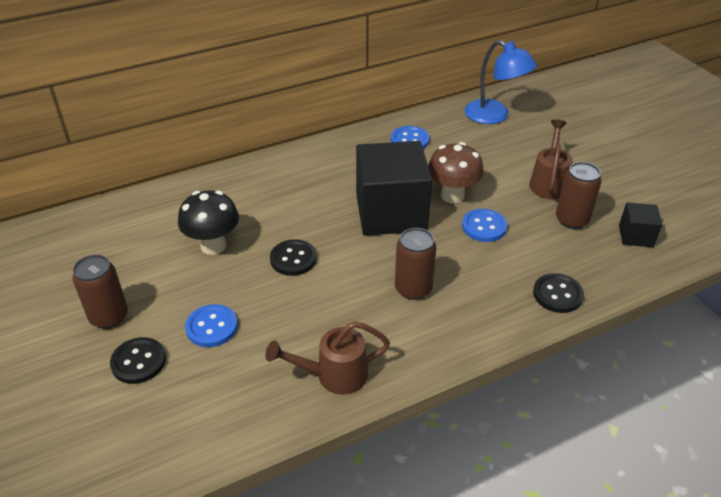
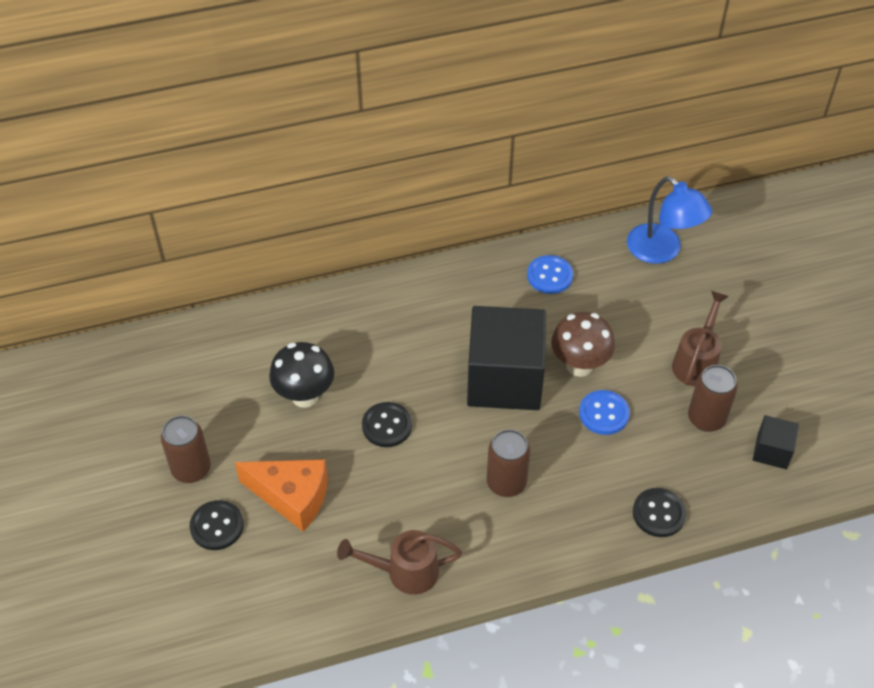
camera: 10 degrees right, 10 degrees up
(212, 327) = (292, 497): blue button -> orange cheese

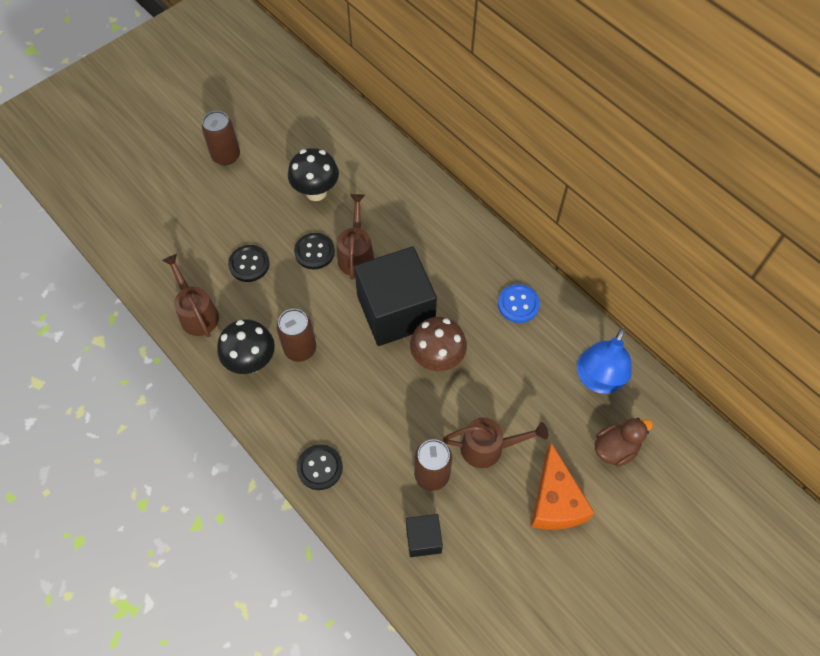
camera: 65 degrees right, 10 degrees up
(217, 526) = (188, 190): black button -> black button (249, 264)
(292, 497) = (228, 221): orange cheese -> orange cheese (555, 501)
(413, 388) = (356, 255): none -> brown watering can
(499, 536) = (251, 362): none -> black mushroom
(603, 413) = (398, 394): blue button -> none
(737, 268) = (615, 448): none -> brown duck

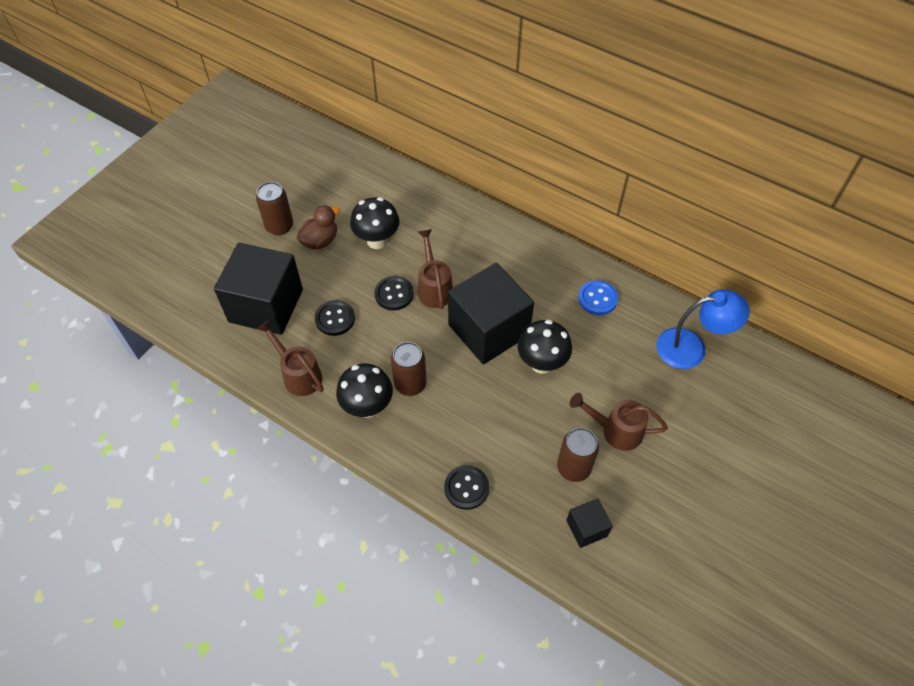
camera: 15 degrees left, 5 degrees down
(188, 235) = (266, 305): none -> black cube
(437, 359) = (541, 363): brown mushroom -> black mushroom
(488, 448) = (616, 431): brown watering can -> brown watering can turned 150 degrees counterclockwise
(555, 501) = (693, 463): orange cheese -> none
(597, 380) = (691, 348): blue lamp -> blue lamp turned 105 degrees counterclockwise
(615, 448) = (729, 403): brown duck -> brown duck (320, 240)

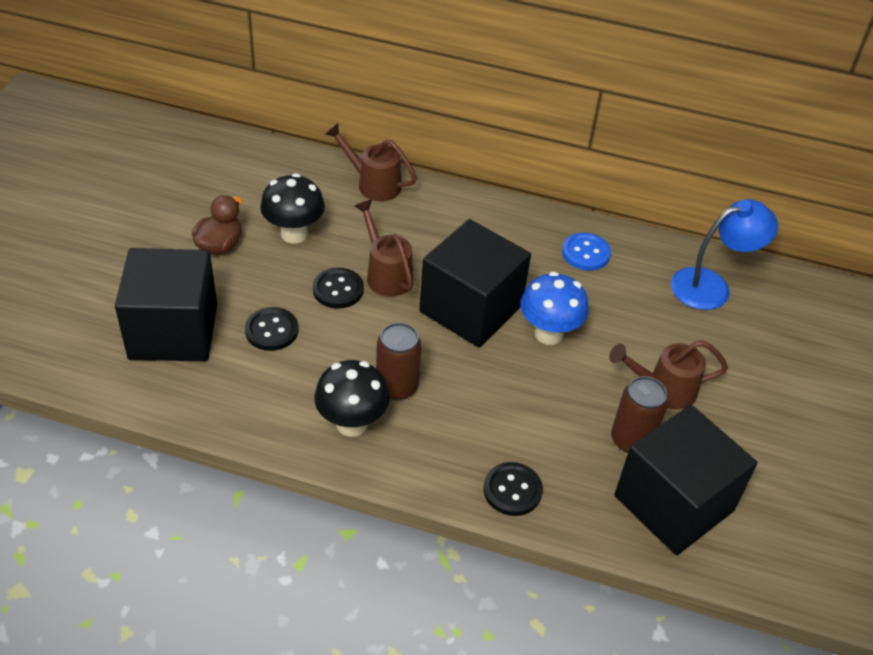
camera: 20 degrees left, 10 degrees down
(279, 226) = (159, 237): brown can -> none
(299, 375) = (247, 404): brown watering can -> brown watering can (373, 184)
(541, 363) = (548, 334): black mushroom -> blue mushroom
(586, 528) = (673, 503): black cube -> black cube, size x2.18

